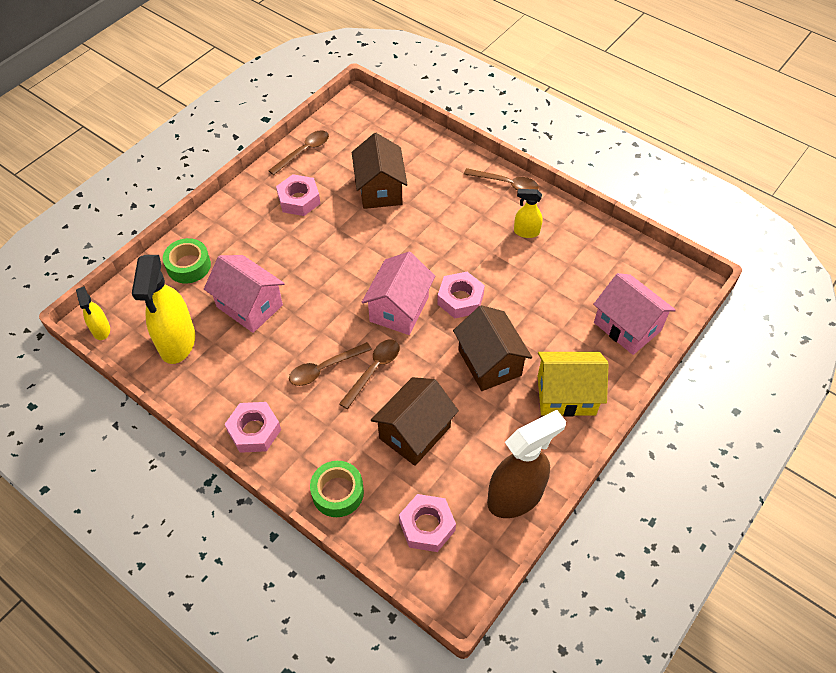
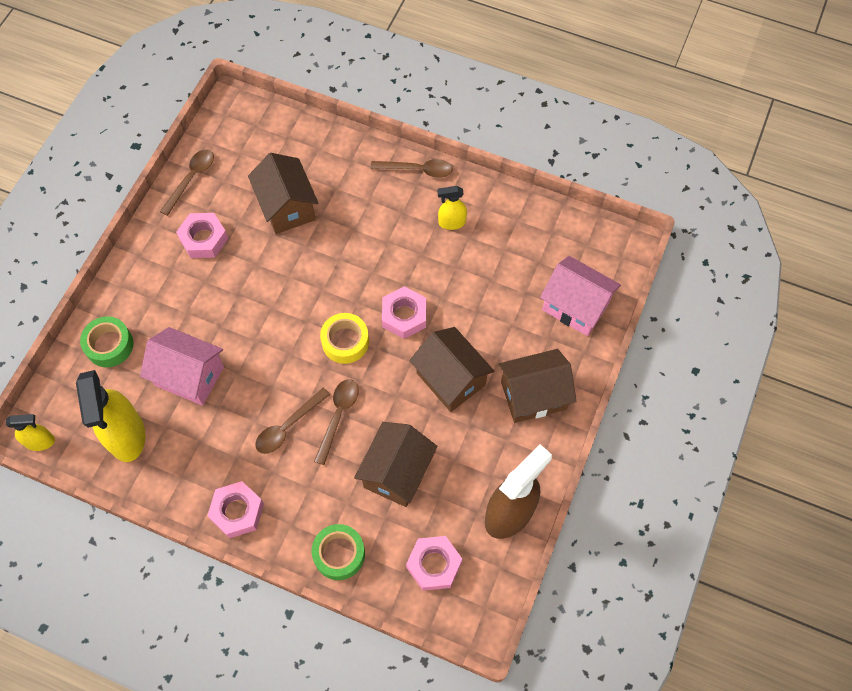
camera: 15 degrees left, 10 degrees up
(101, 330) = (40, 442): yellow spray bottle -> yellow spray bottle turned 60 degrees counterclockwise
(399, 309) = (345, 341): pink house -> yellow tape
(566, 395) = (533, 395): yellow house -> brown house

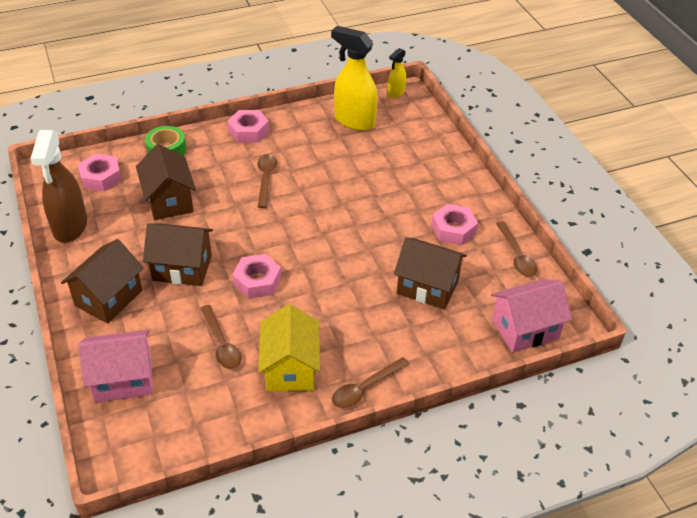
camera: 135 degrees right, 20 degrees down
(109, 345) = (424, 146): green tape -> none
(189, 376) = (357, 163): pink house -> pink house (525, 329)
(338, 416) = (239, 202): brown spoon -> brown spoon (221, 344)
(345, 341) = (282, 240): yellow tape -> none
(451, 222) = (290, 368): yellow spray bottle -> yellow house

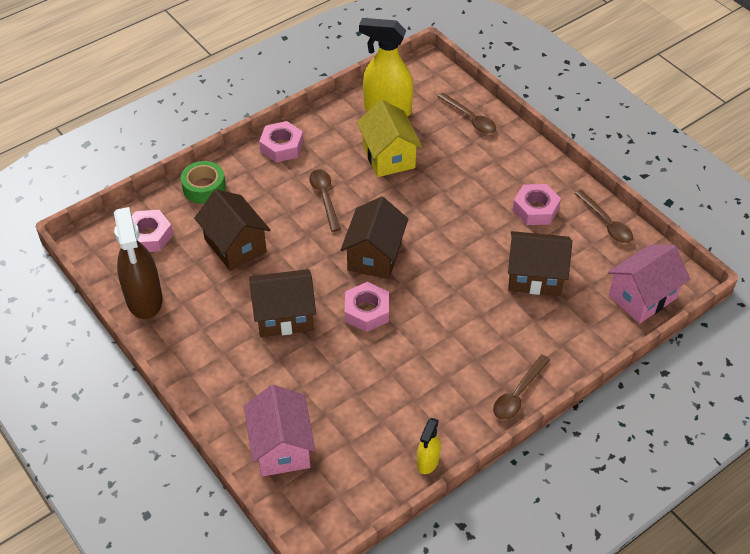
camera: 15 degrees left, 5 degrees up
(109, 298) = (224, 366): brown house -> brown house (375, 256)
(123, 379) = (281, 447): pink house -> pink house turned 75 degrees counterclockwise
(221, 344) = (361, 385): brown spoon -> brown spoon (470, 118)
(290, 368) = (439, 393): yellow house -> yellow house (389, 156)
(395, 93) = (416, 68): yellow spray bottle -> yellow spray bottle (428, 462)

